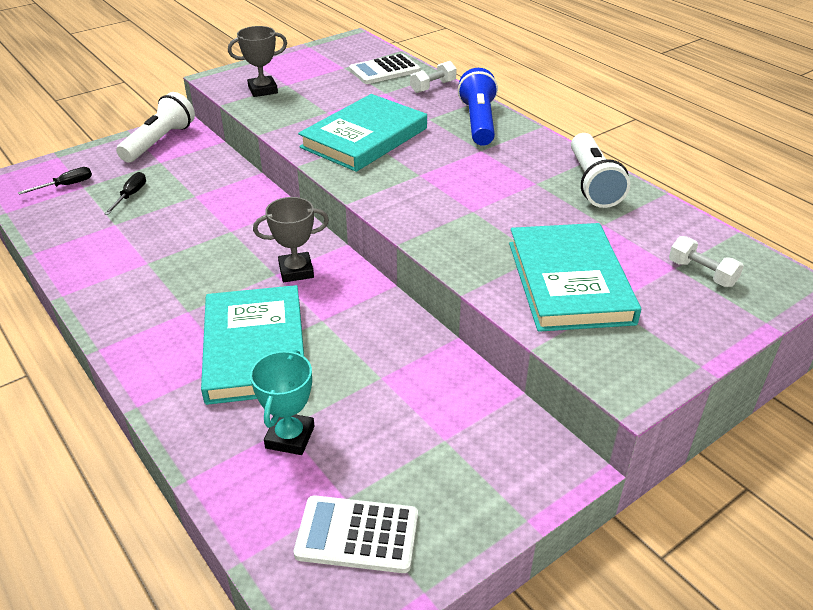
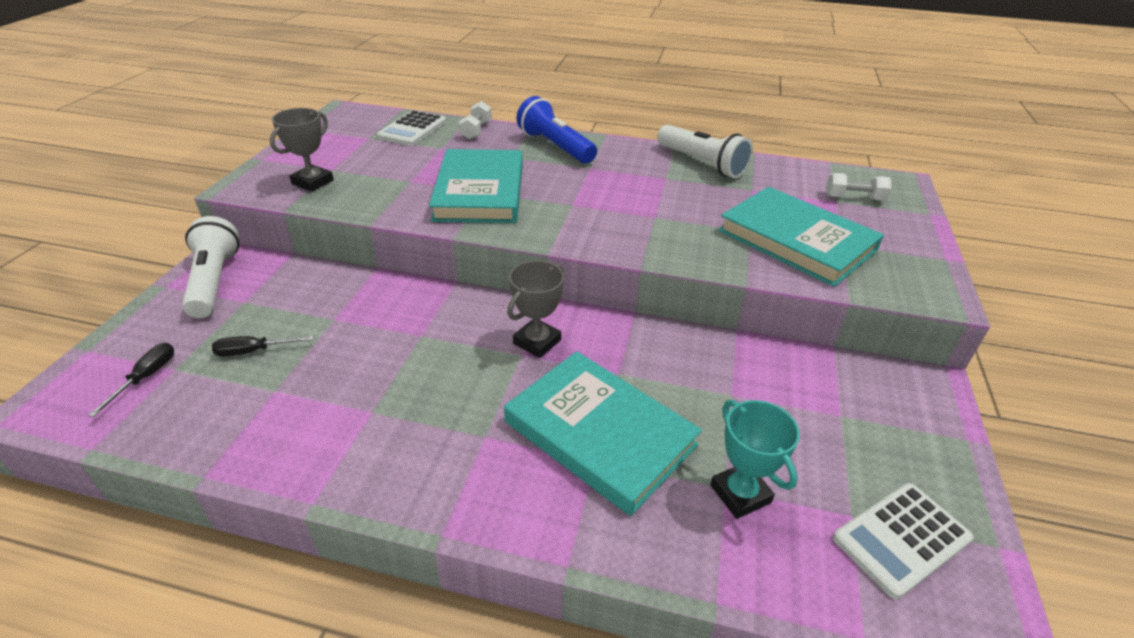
camera: 40 degrees left, 0 degrees up
(131, 195) = (254, 351): black screwdriver -> black screwdriver turned 75 degrees counterclockwise

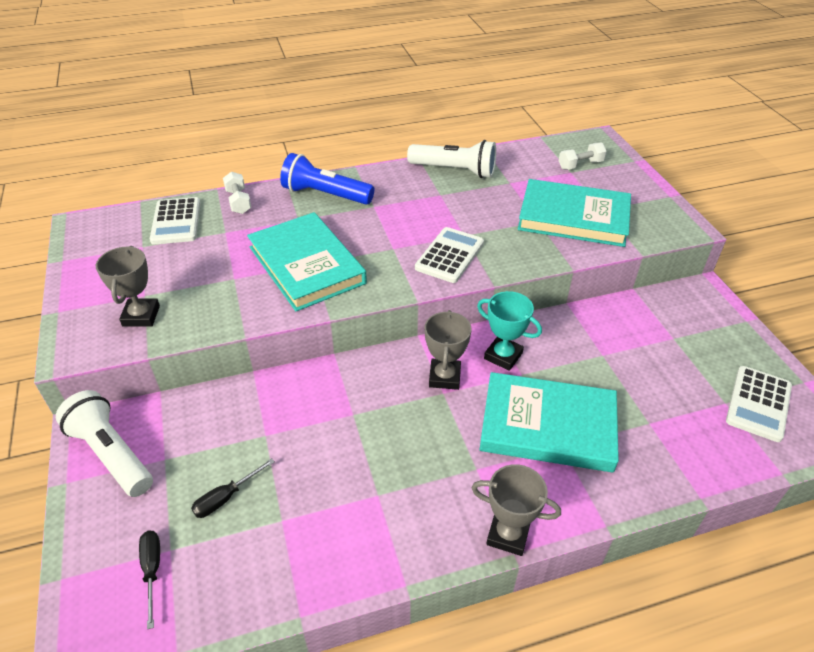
camera: 30 degrees left, 5 degrees up
(453, 514) = (508, 534): none -> grey trophy
(621, 228) = (449, 255): none -> white calculator
(740, 494) = (660, 422): turquoise trophy -> turquoise trophy (503, 356)

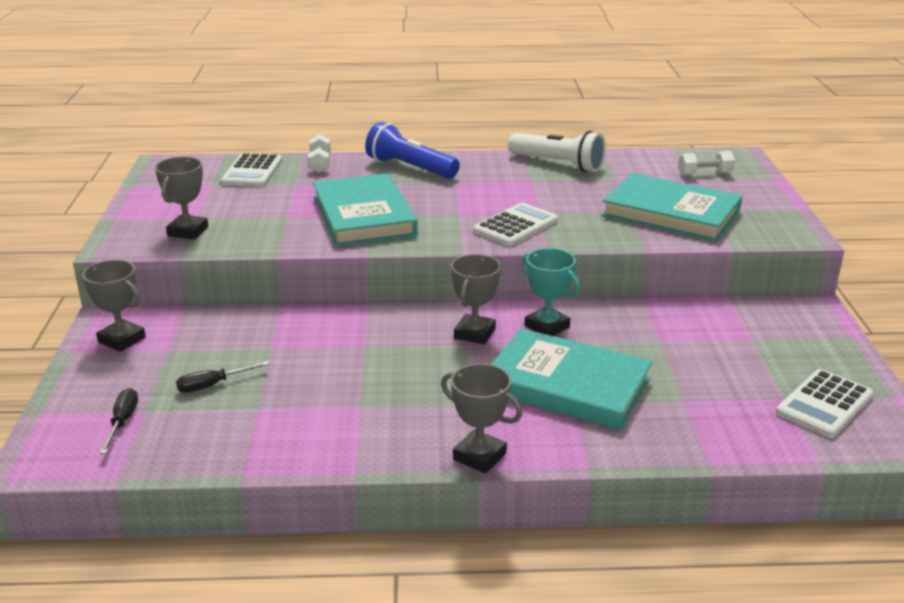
camera: 15 degrees right, 15 degrees down
(111, 454) = (122, 340): white flashlight -> grey trophy

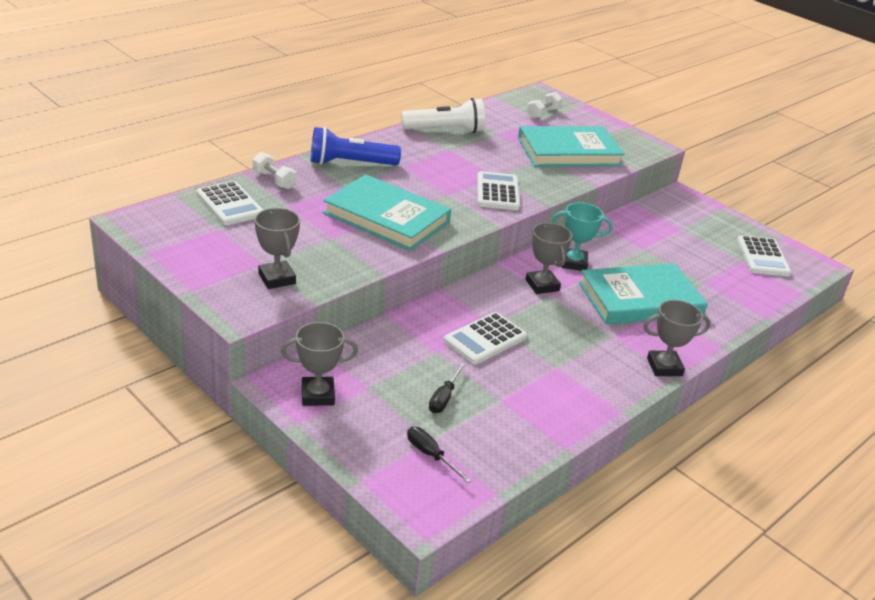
camera: 45 degrees left, 5 degrees up
(334, 355) = (485, 339): none -> white calculator

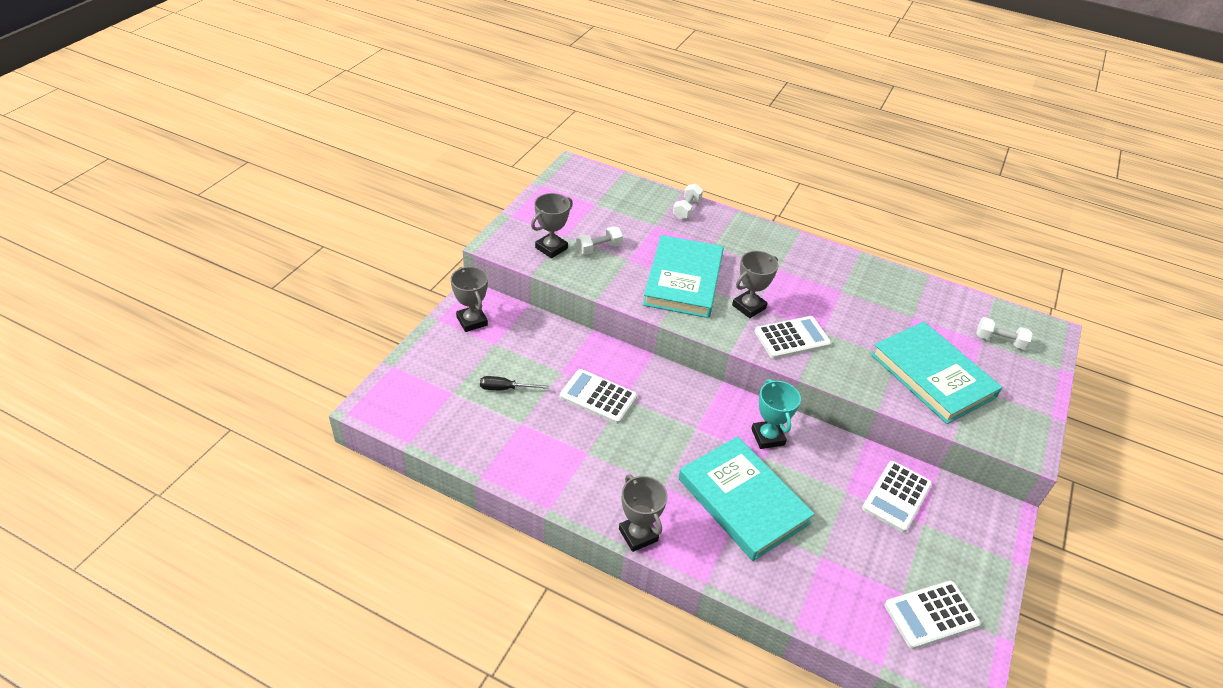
camera: 70 degrees right, 10 degrees up
(230, 204) = (632, 199): white calculator -> white calculator (896, 496)
(300, 249) = (599, 248): none -> white dumbbell
(350, 164) = (752, 239): blue flashlight -> none
(430, 455) = (435, 396): black screwdriver -> none
(445, 130) = (877, 280): white flashlight -> none
(542, 285) = (709, 420): grey trophy -> grey trophy (749, 307)

